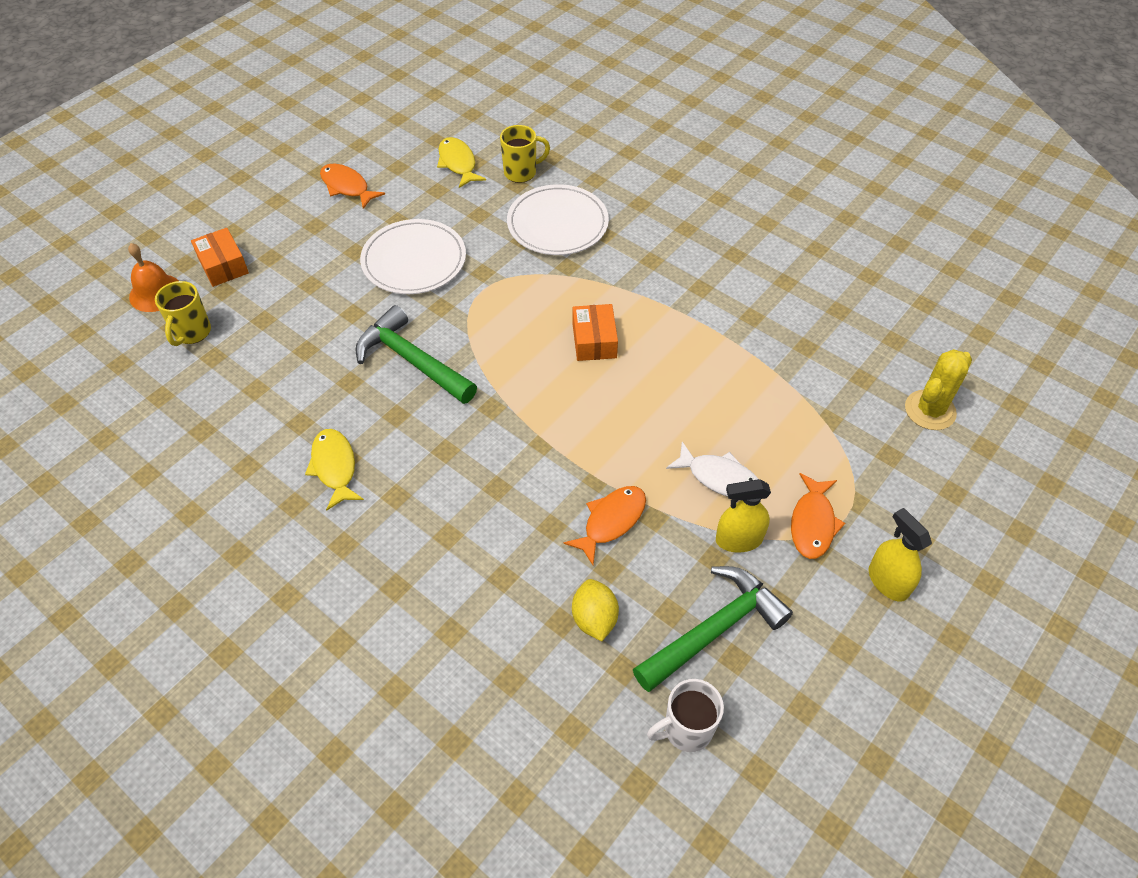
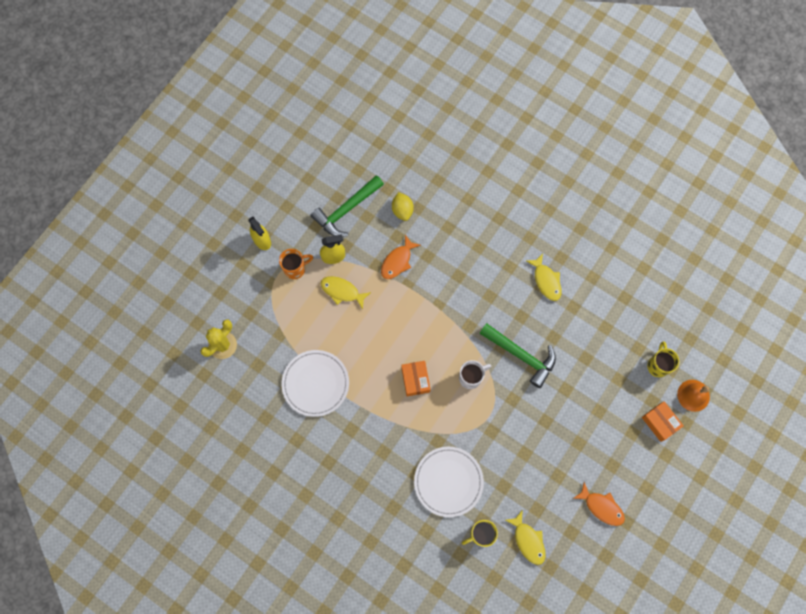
camera: 175 degrees right, 20 degrees up
(414, 260) = (538, 438): white plate -> white plate (315, 383)
(686, 729) = (359, 165): white mug -> white mug (471, 377)
(719, 478) = (342, 291): white fish -> yellow fish
(812, 523) = (295, 269): orange fish -> orange mug

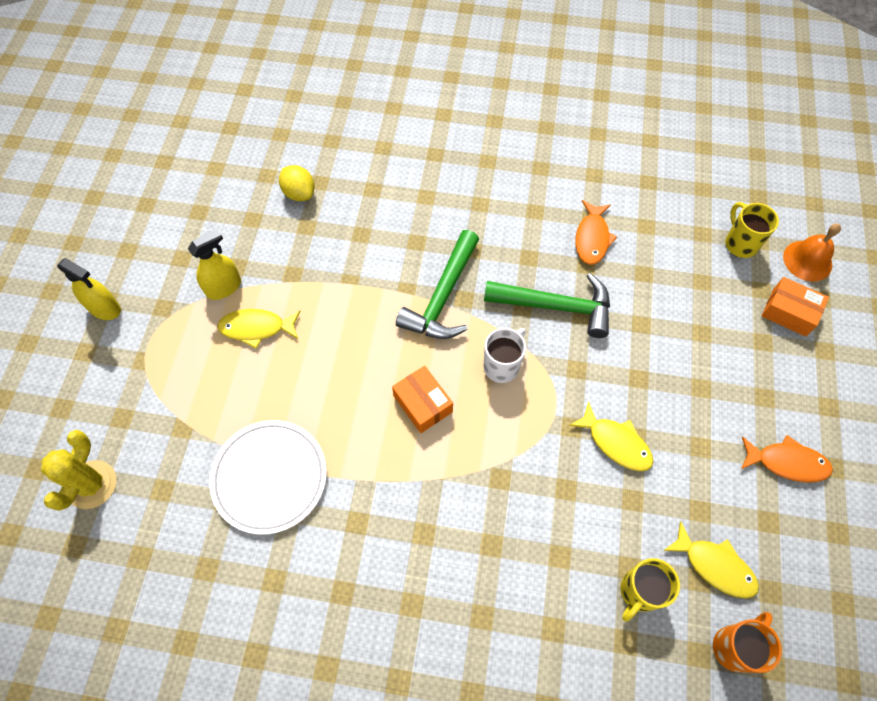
camera: 25 degrees left, 10 degrees down
(295, 269) = (172, 326): orange mug -> orange mug (734, 647)
(346, 210) = (218, 222): green hammer -> green hammer (442, 297)
(397, 261) = (321, 257): orange fish -> orange fish (592, 238)
(448, 481) = (547, 532): white plate -> none
(546, 281) = (537, 202): yellow fish -> yellow fish (616, 443)

